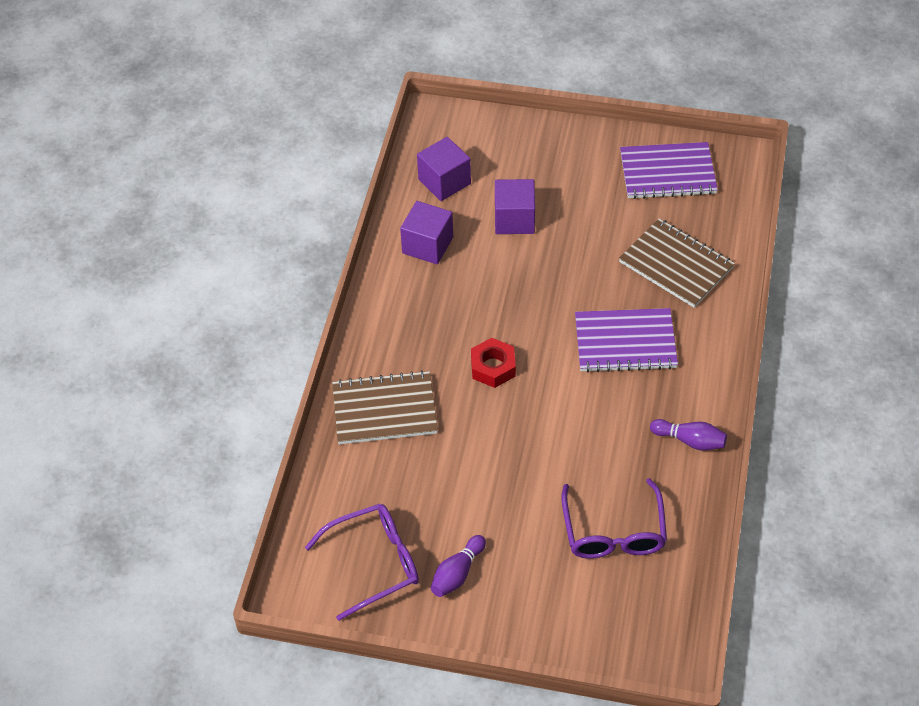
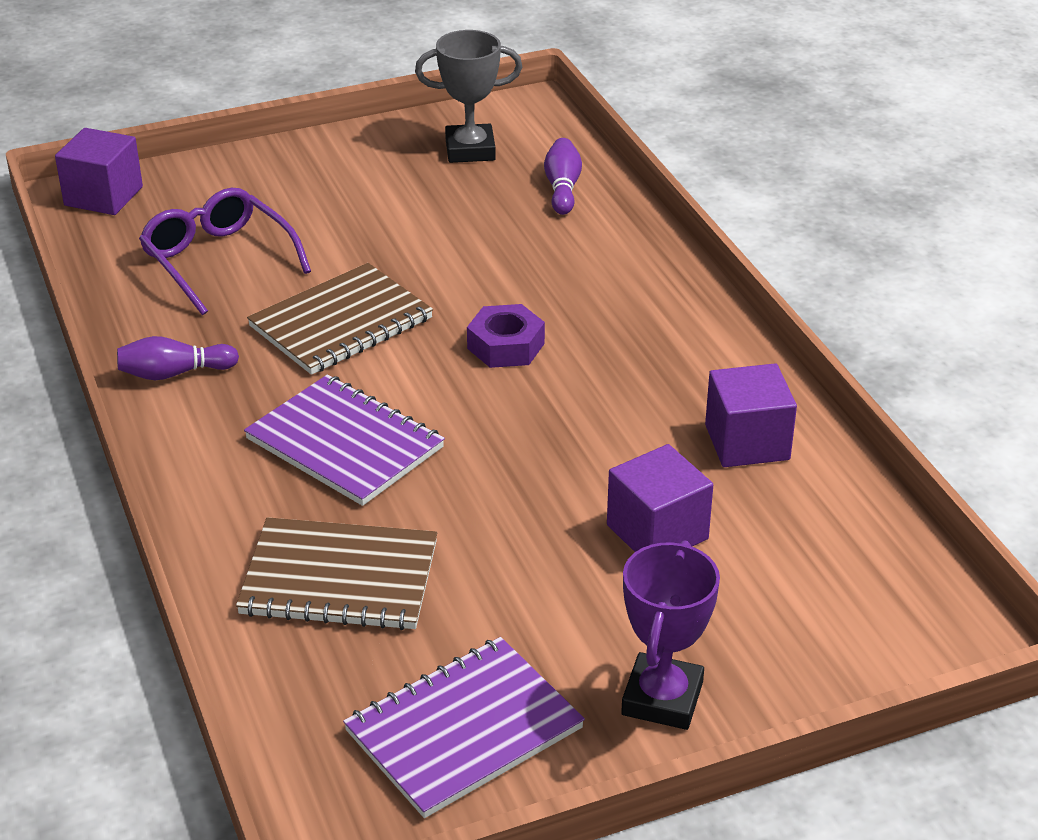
camera: 145 degrees right, 15 degrees down
(374, 563) = (470, 150): purple glasses -> grey trophy
(384, 410) = (597, 258): brown notebook -> brown notebook (341, 322)
(444, 182) = (824, 538): purple cube -> purple cube (103, 196)
(457, 573) = (373, 173): purple bowling pin -> purple bowling pin (562, 188)
(493, 367) = (506, 346): red nut -> purple nut
(578, 149) = (662, 698): none -> purple trophy
(625, 342) = (344, 443): purple notebook -> purple notebook turned 75 degrees clockwise

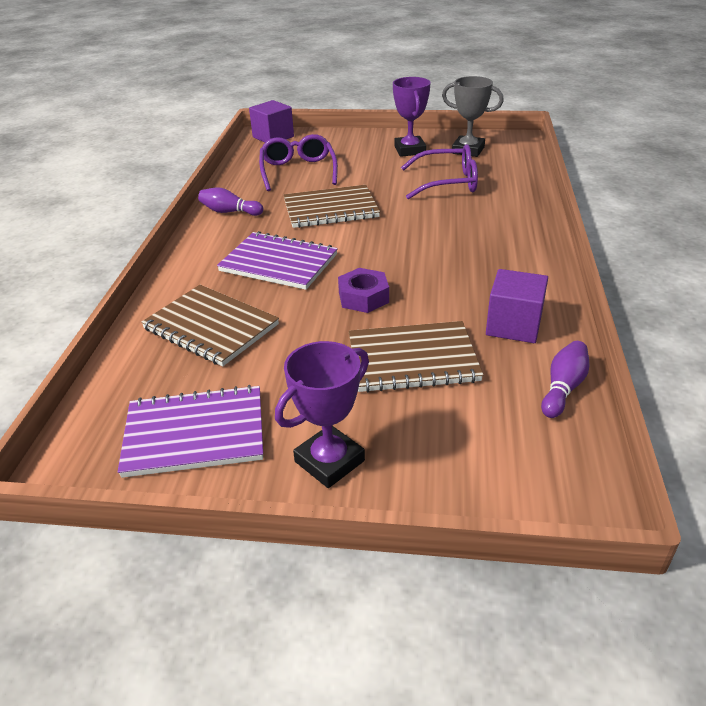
camera: 30 degrees right, 0 degrees up
(344, 443) = (278, 263): purple notebook -> purple notebook turned 45 degrees counterclockwise
(375, 171) = (410, 150): none -> purple trophy
(486, 224) = (447, 183): none -> purple glasses
(506, 346) = (408, 239): purple nut -> purple nut (363, 297)
(562, 188) = (505, 175): purple bowling pin -> purple bowling pin (563, 388)
(657, 532) = (412, 359): purple cube -> brown notebook

